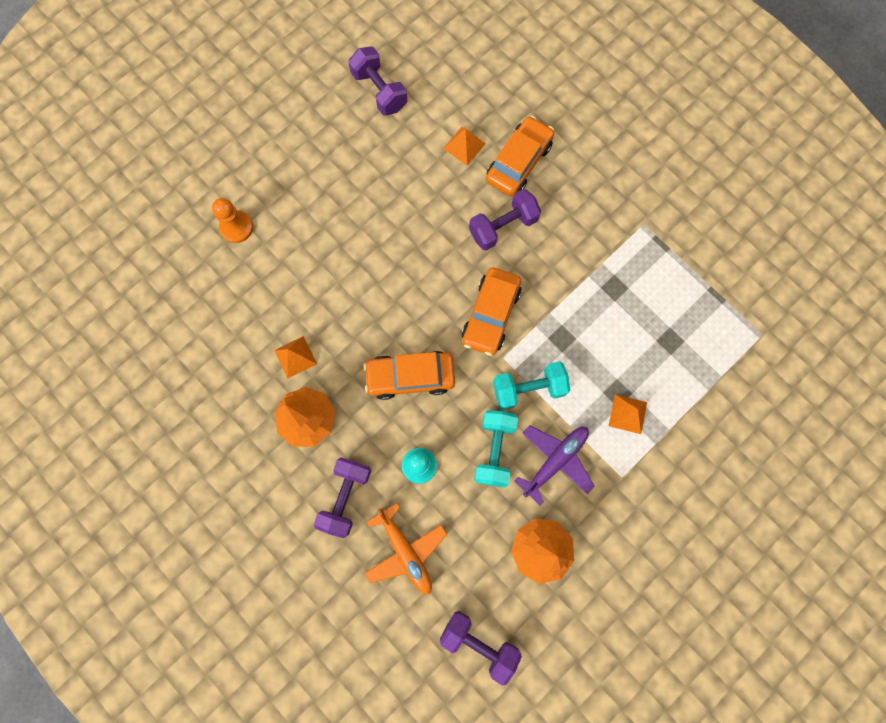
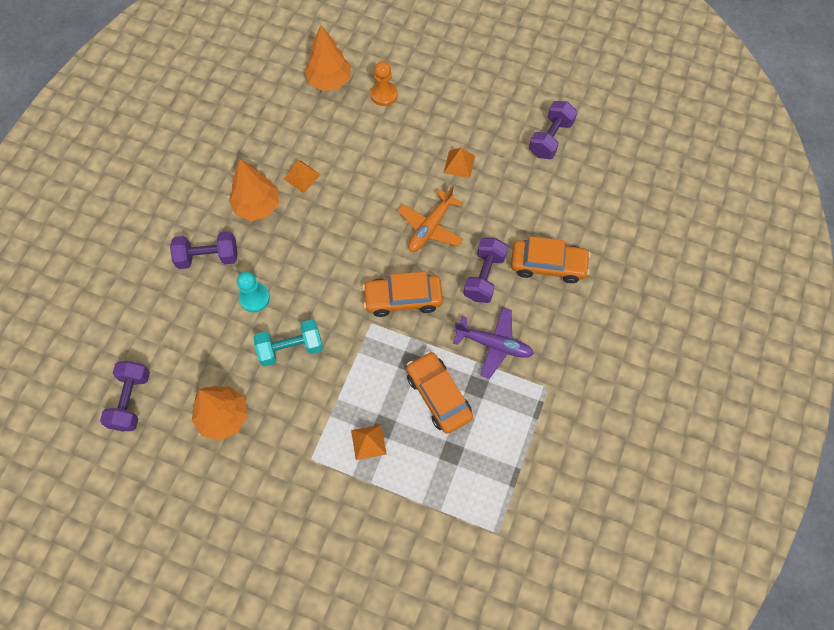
camera: 65 degrees right, 10 degrees down
(187, 277) = (329, 81): none -> orange tree
(405, 551) = (183, 317): orange plane -> orange plane (430, 227)
(410, 377) = (323, 261): orange car -> orange car (438, 395)
(464, 146) = (539, 218): orange pyramid -> orange pyramid (459, 164)
(503, 227) = (484, 276): purple dumbbell -> purple dumbbell turned 75 degrees clockwise
(528, 389) = (354, 353): turquoise dumbbell -> none
(555, 461) = (302, 399): purple plane -> purple plane (494, 344)

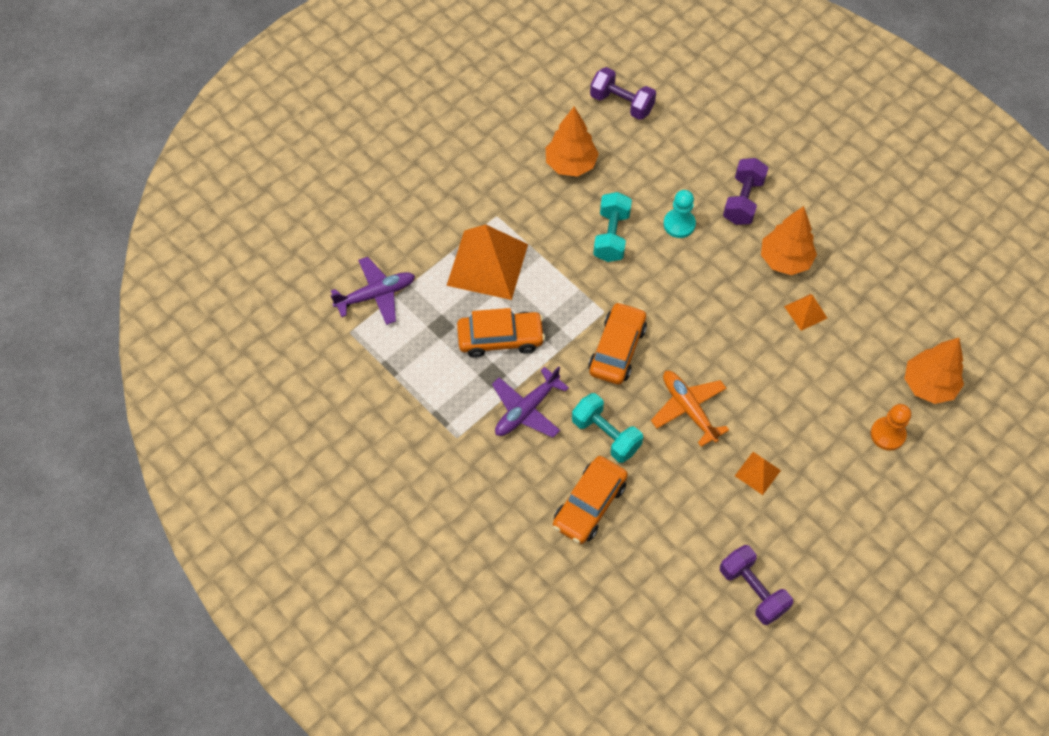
camera: 115 degrees right, 5 degrees down
(368, 442) = (487, 264): orange pyramid -> orange pyramid, size x2.16
(448, 529) = (376, 295): none -> purple plane
(484, 276) = (606, 435): purple dumbbell -> turquoise dumbbell

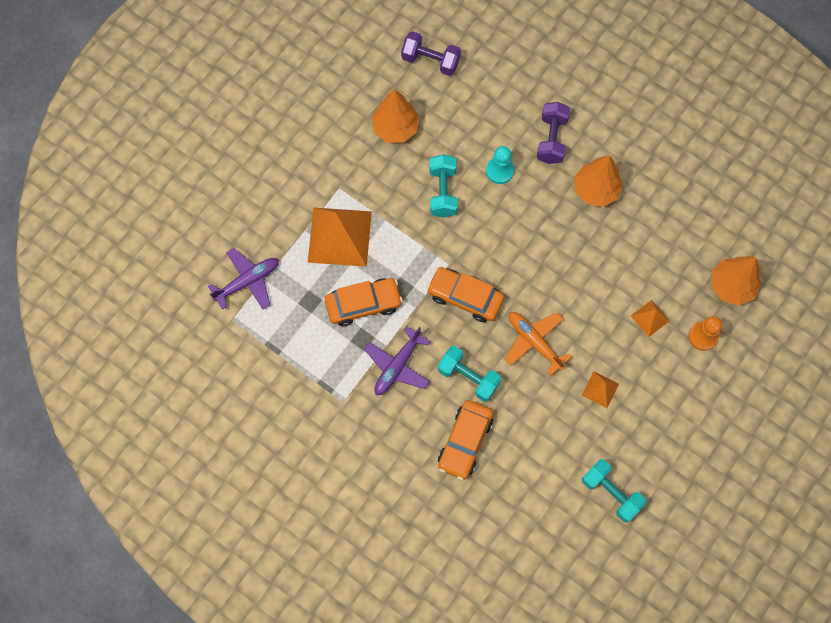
camera: 10 degrees left, 10 degrees up
(617, 349) = (465, 297): orange car -> orange car turned 75 degrees counterclockwise
(752, 590) = (610, 493): purple dumbbell -> turquoise dumbbell
(805, 312) = (620, 236): orange pyramid -> orange pyramid (650, 318)

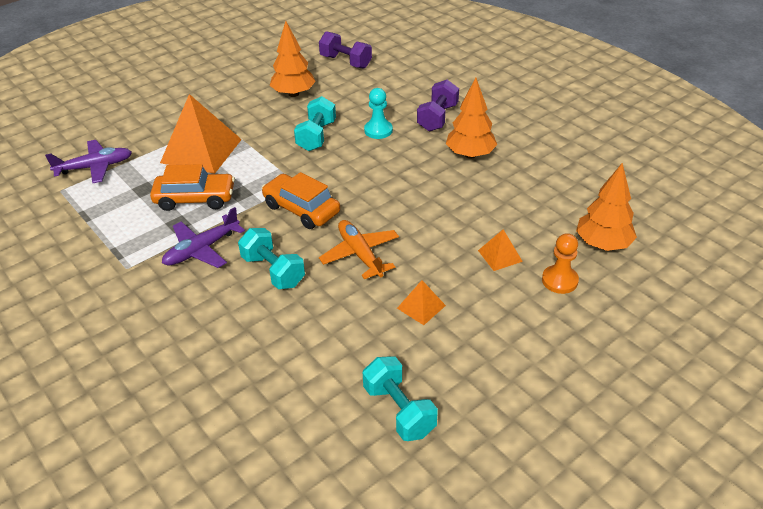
camera: 15 degrees right, 30 degrees down
(465, 442) = (240, 326): orange car -> none

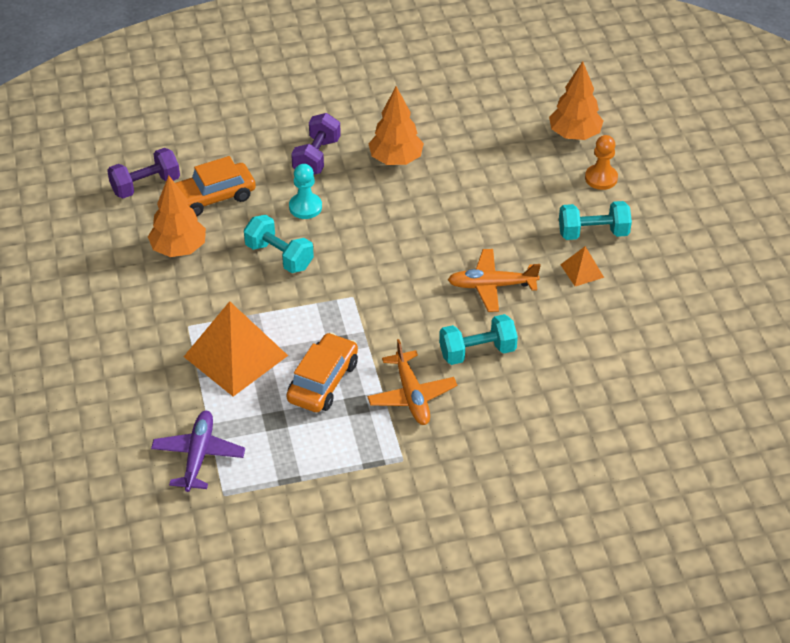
camera: 65 degrees left, 5 degrees up
(201, 249) = (411, 396): purple plane -> orange plane
(301, 209) = (398, 305): orange car -> orange car (213, 197)
(399, 410) = (685, 324): turquoise dumbbell -> turquoise dumbbell (593, 233)
(437, 118) = (316, 157): purple dumbbell -> purple dumbbell turned 60 degrees clockwise
(500, 256) = (550, 199): orange pyramid -> none

